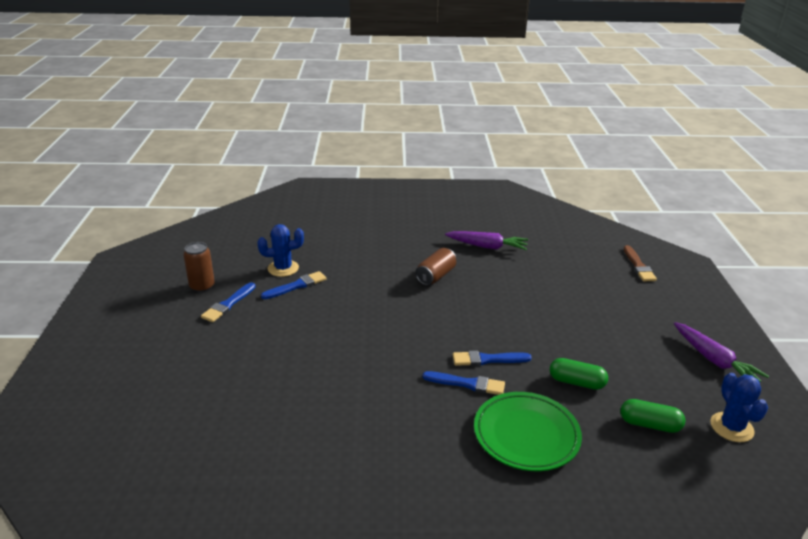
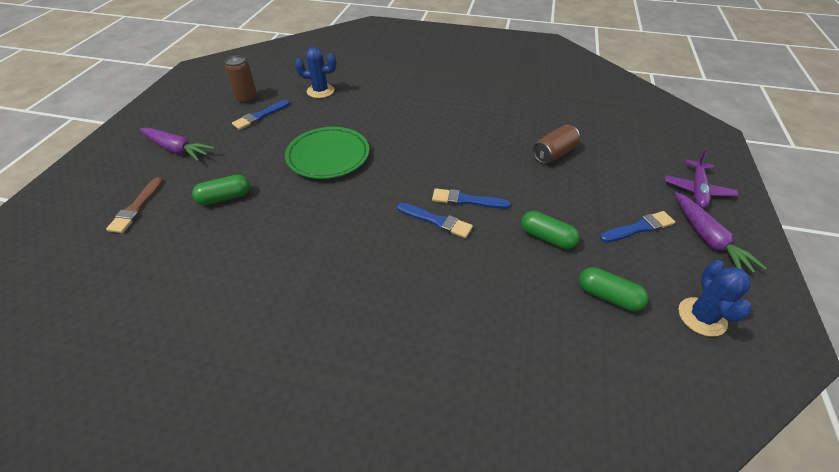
camera: 15 degrees right, 15 degrees up
(234, 396) = (225, 198): none -> green capsule
(296, 286) = (324, 107): blue brush -> blue brush (639, 228)
(435, 276) = (451, 114): brown can -> brown can (553, 154)
(487, 246) = (512, 93): purple carrot -> purple carrot (177, 149)
(526, 435) = (472, 283): green plate -> green plate (328, 156)
(638, 266) = (659, 129): brown brush -> brown brush (136, 208)
(690, 318) = (697, 190): none -> purple plane

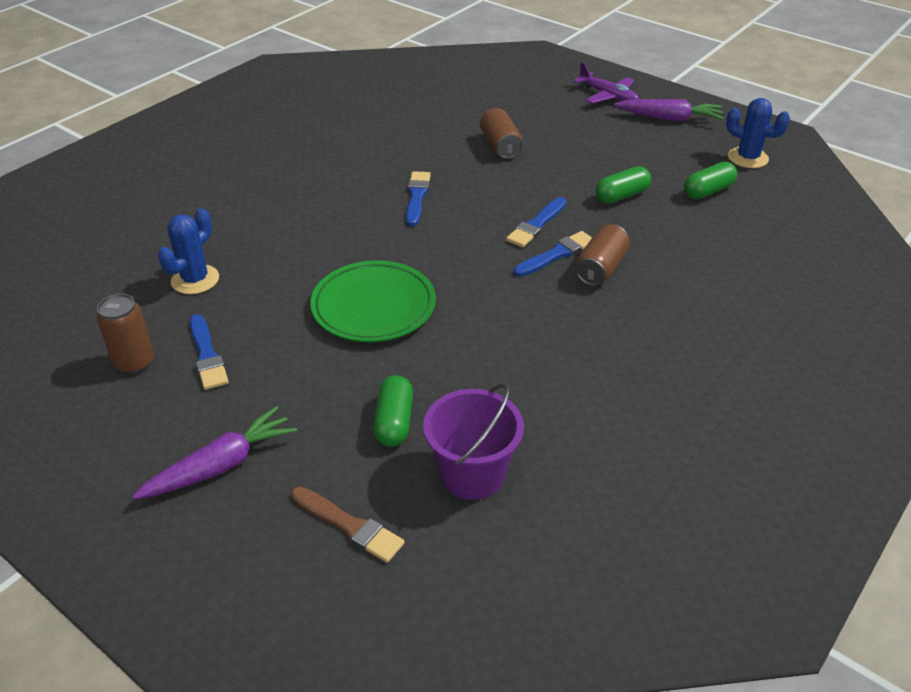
camera: 65 degrees left, 5 degrees down
(185, 245) = (472, 474): none -> purple bucket
(434, 250) = (600, 268): none -> brown can
(639, 228) = (637, 144): blue brush -> blue brush (417, 197)

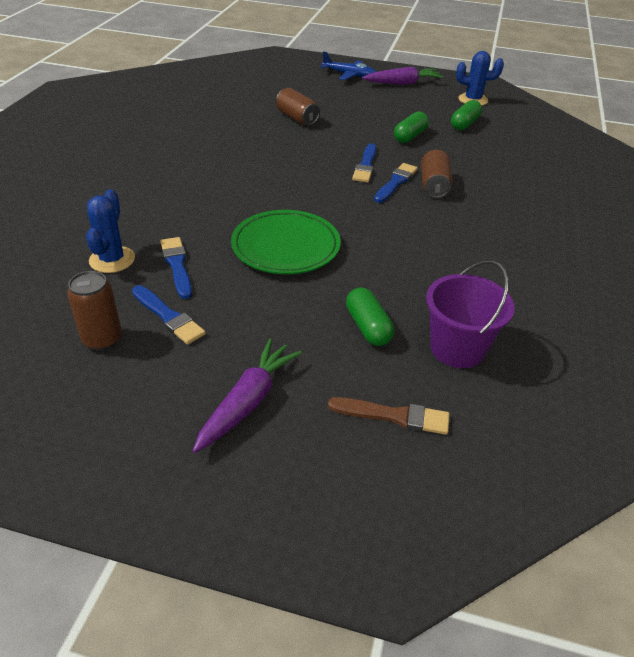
camera: 25 degrees left, 0 degrees up
(417, 197) = (259, 162): blue brush -> blue brush (177, 265)
(608, 96) = (349, 75): purple plane -> blue plane

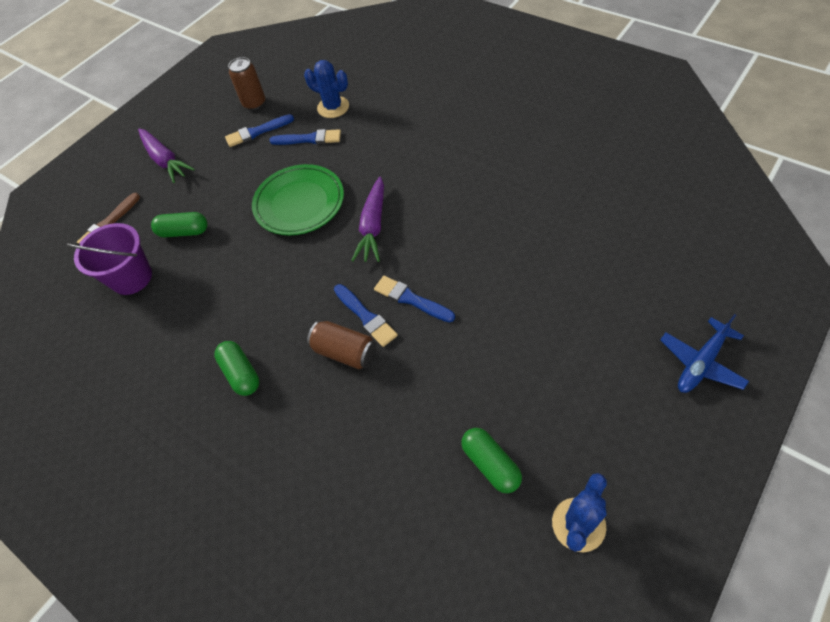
camera: 120 degrees right, 15 degrees up
(297, 118) = (550, 261): brown can -> none
(402, 83) = (661, 433): purple carrot -> purple carrot (373, 226)
(410, 136) = (470, 373): green capsule -> green capsule (241, 373)

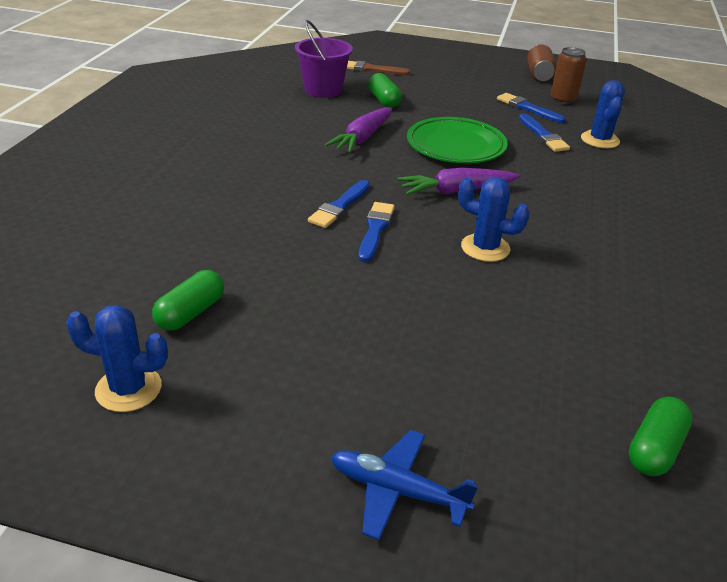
camera: 60 degrees right, 20 degrees down
(165, 160) = (456, 76): purple carrot -> purple carrot (362, 138)
(241, 373) = (249, 155): green capsule -> green capsule (654, 449)
(345, 352) = (293, 202): brown can -> brown can (539, 75)
(460, 234) = (485, 248): none -> blue cactus

